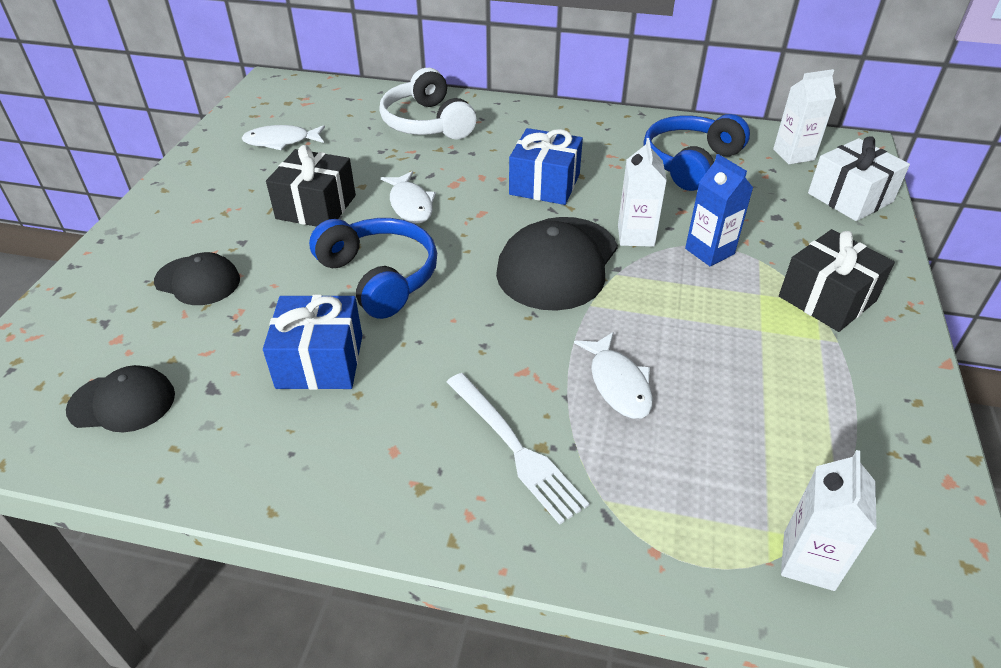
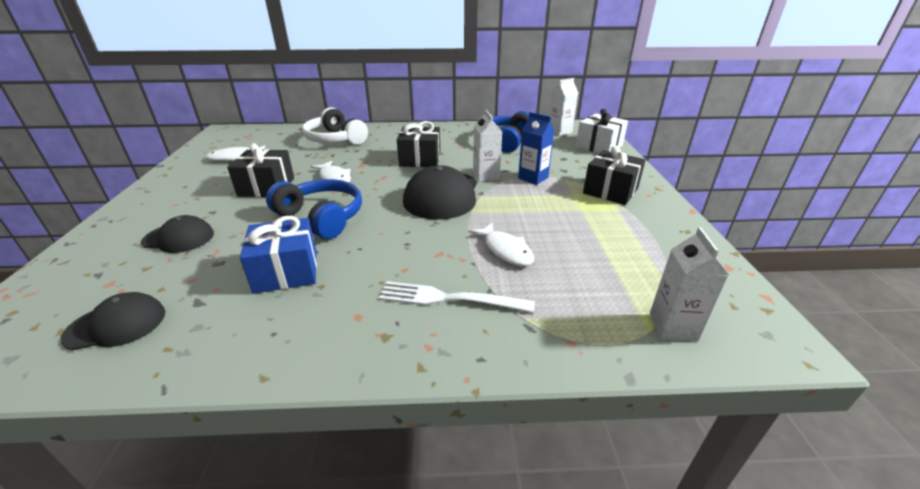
camera: 15 degrees left, 10 degrees down
(515, 448) = (449, 299): white fork -> white fork turned 150 degrees clockwise
(544, 184) = (420, 159): blue gift -> black gift

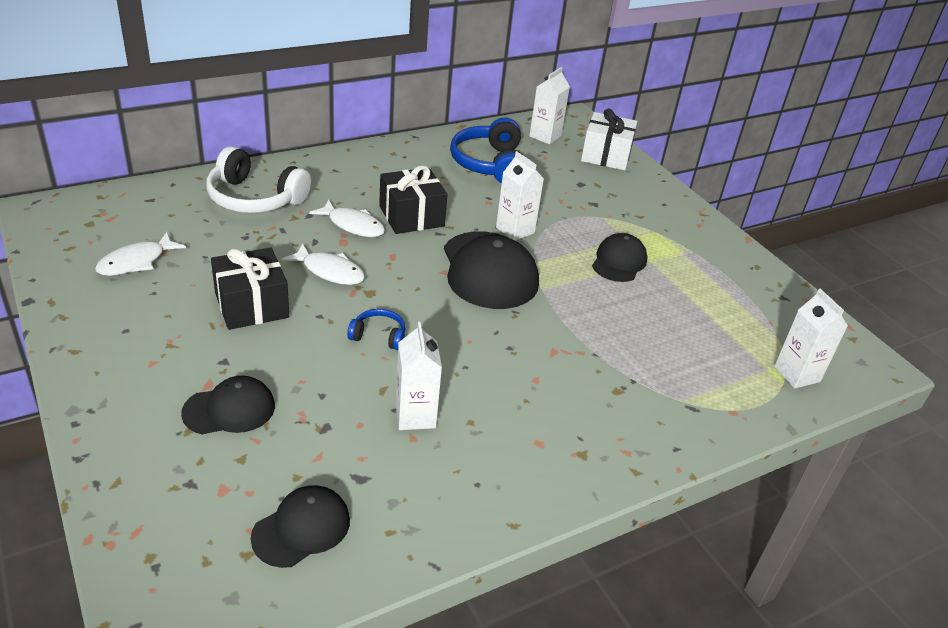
camera: 30 degrees left, 5 degrees up
(286, 271) = (415, 416): blue gift -> white carton
(321, 217) = (378, 336): blue headphones -> blue headphones, size x0.49
(449, 299) = (605, 400): white fork -> none
(505, 250) = (614, 331): white fish -> white fish (353, 225)
(533, 178) = (569, 223): blue carton -> none
(553, 206) = (619, 261): none -> black cap
(610, 191) = (660, 226): black gift -> none

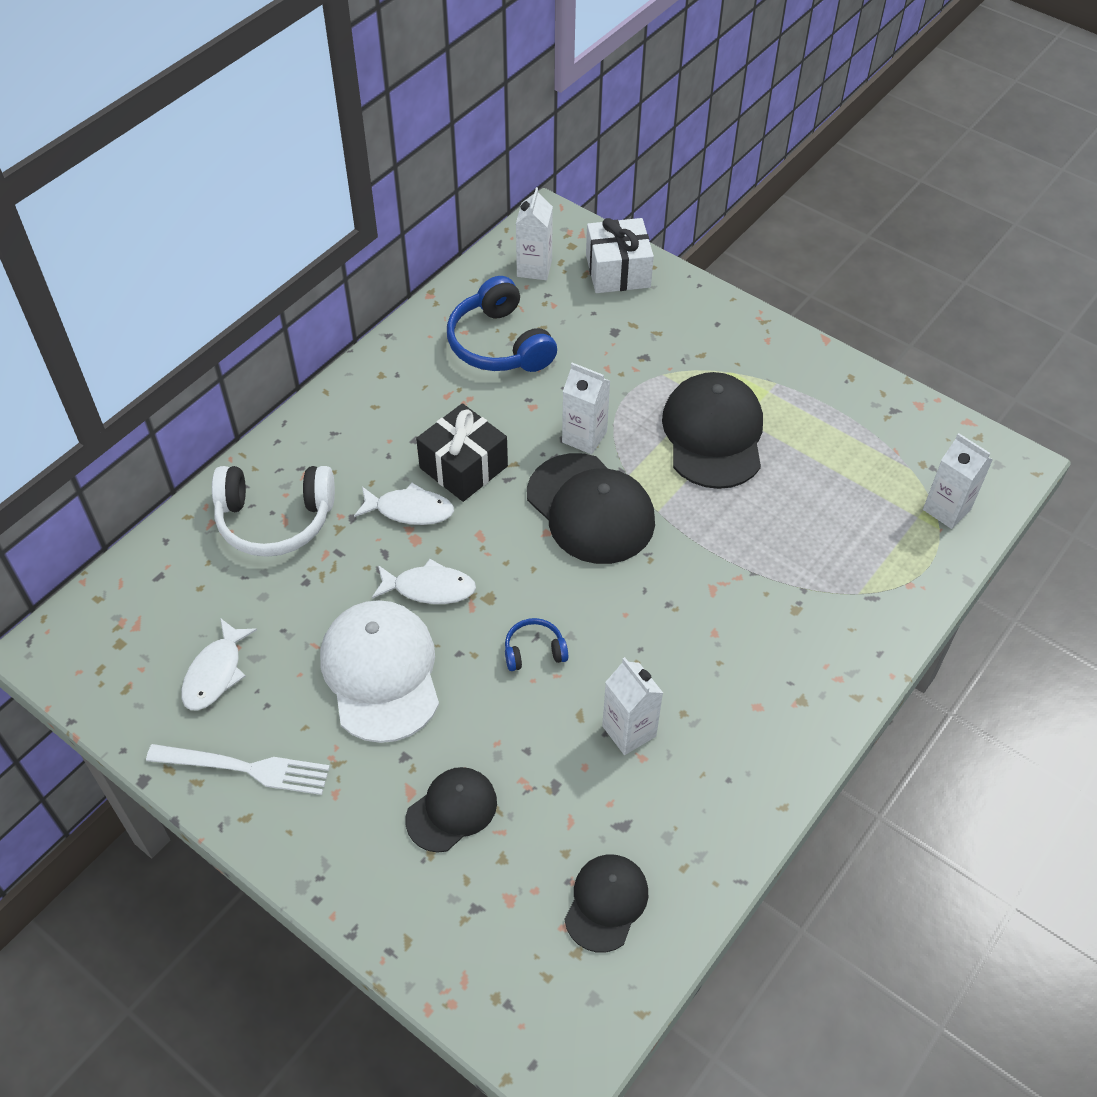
camera: 20 degrees left, 15 degrees up
(103, 322) = (245, 768): none -> white fork
(252, 305) = (381, 672): black gift -> white cap
(619, 261) = (713, 434): black cap -> black cap, size x1.71

